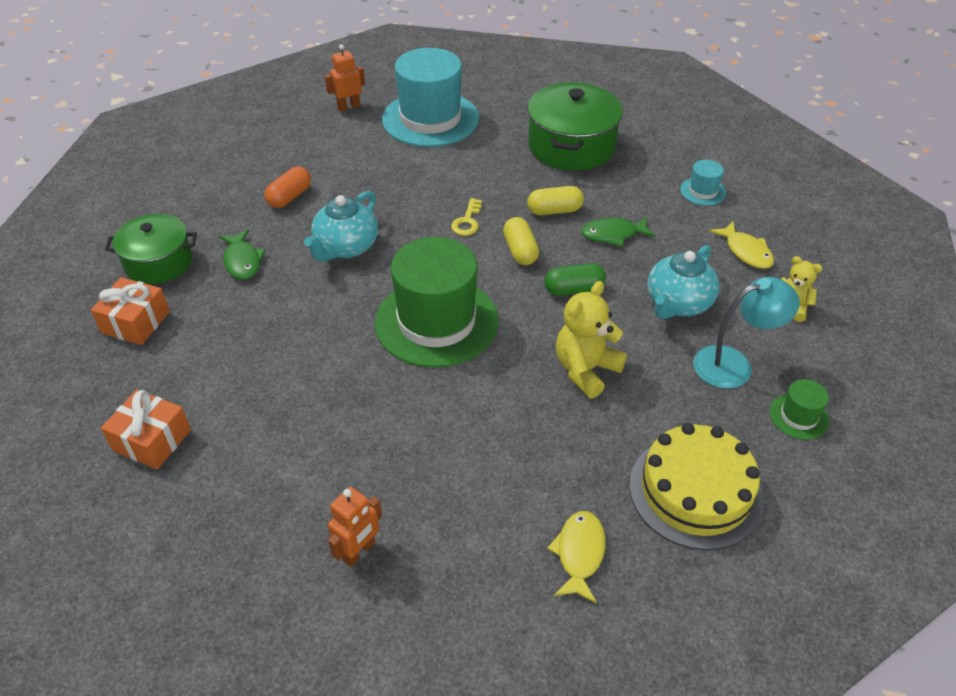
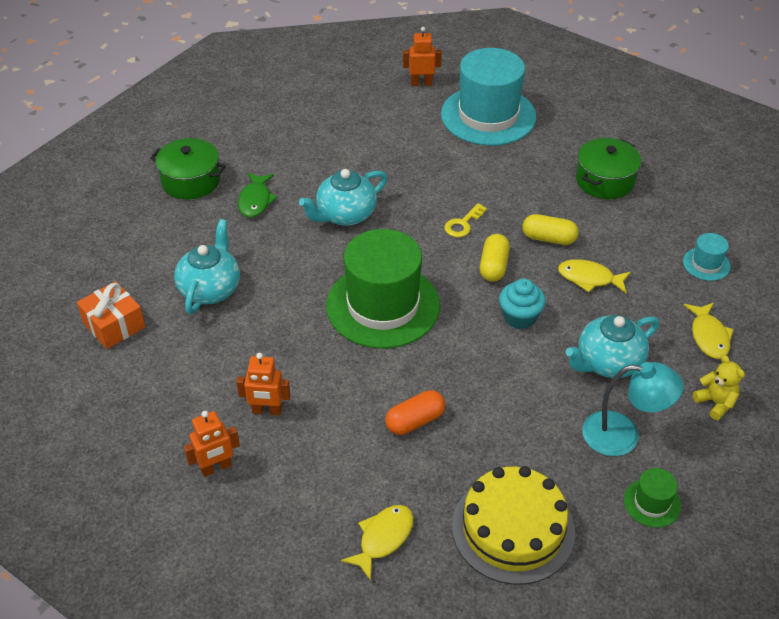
camera: 25 degrees right, 0 degrees up
(136, 322) = (149, 226): orange gift -> none
(244, 365) = (210, 289): none -> turquoise teapot
(289, 197) = (324, 155): orange capsule -> orange capsule (415, 421)
(379, 469) = (267, 410): none -> orange robot
(571, 146) = (605, 180): green pot -> green pot, size x0.67
(574, 289) = (519, 317): green capsule -> turquoise cupcake
(586, 370) = (484, 392): yellow teddy bear -> none
(613, 234) = (589, 278): green fish -> yellow fish

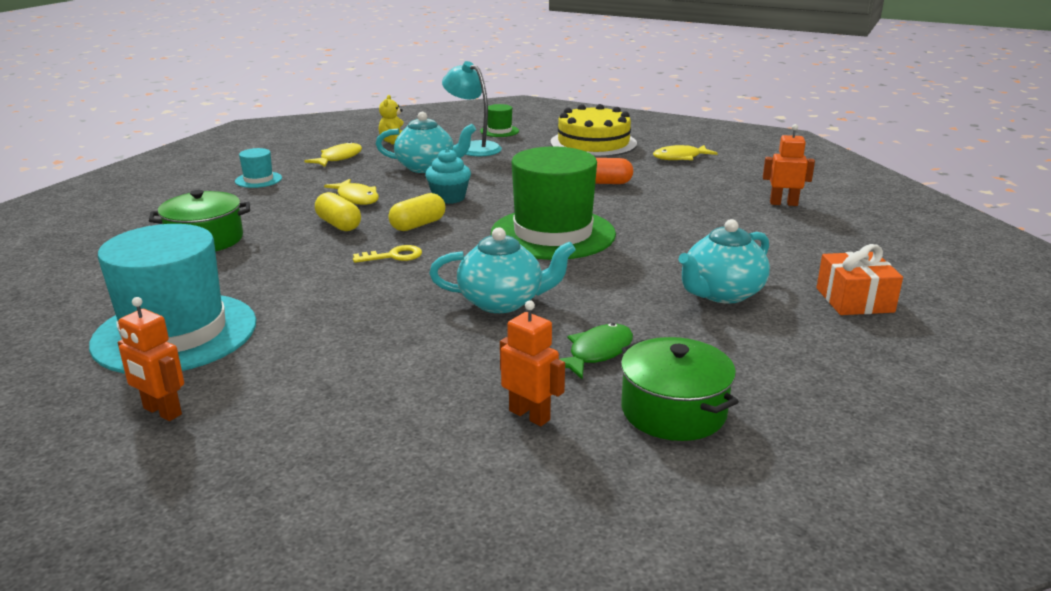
camera: 145 degrees left, 20 degrees down
(267, 410) = (720, 214): orange robot -> orange robot (529, 415)

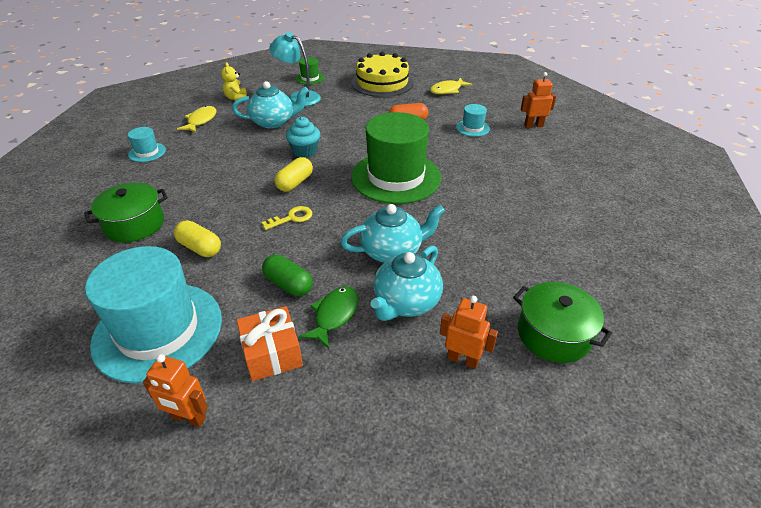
camera: 15 degrees left, 15 degrees up
(339, 224) = (234, 191): yellow capsule -> yellow capsule (200, 248)
(351, 314) = (288, 284): none -> green capsule
(356, 198) = (235, 161): yellow fish -> none
(597, 353) = (479, 289): green fish -> green fish (334, 315)
(691, 197) = (472, 128): none -> turquoise hat
(721, 293) = (533, 217): turquoise teapot -> turquoise teapot (406, 302)
(854, 300) = (616, 209): orange gift -> orange gift (272, 353)

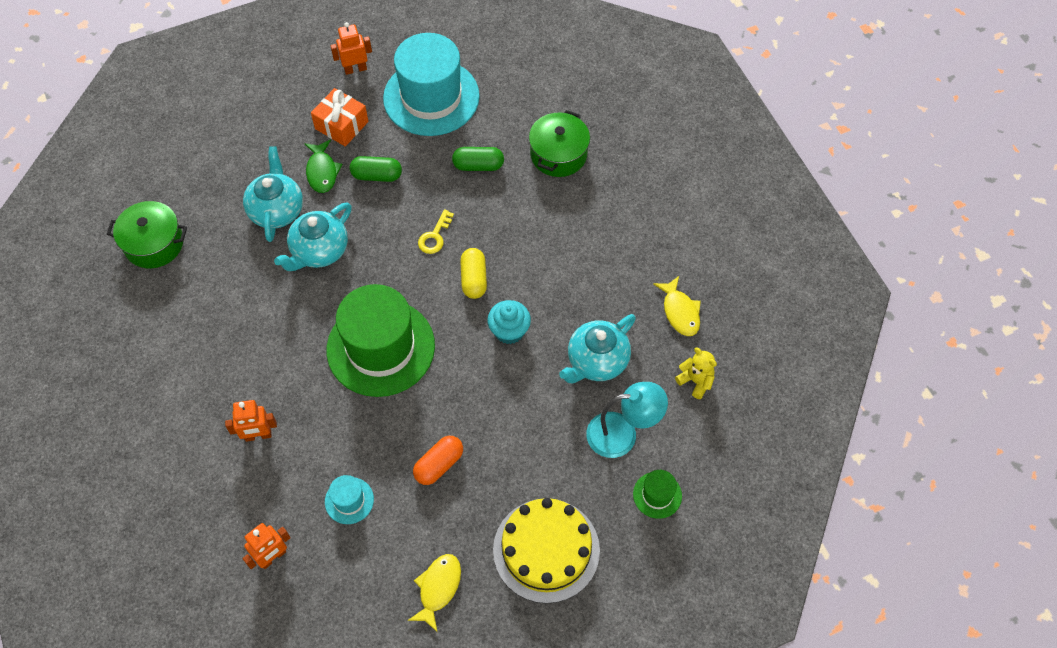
camera: 145 degrees right, 20 degrees up
(147, 152) = (666, 232): turquoise hat -> none
(200, 248) = (478, 165): yellow capsule -> green capsule
(462, 359) = (211, 189): orange robot -> orange robot (258, 435)

